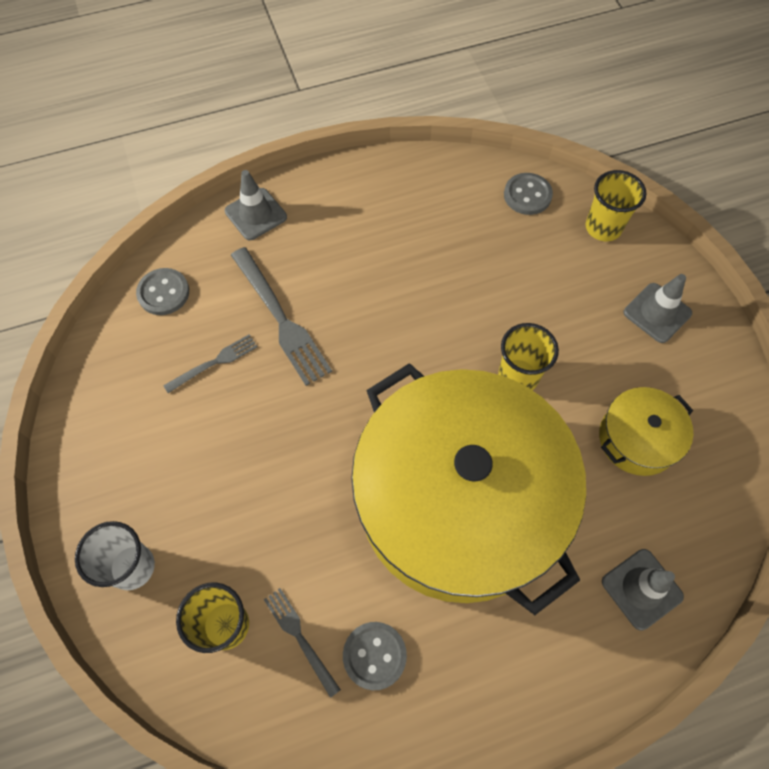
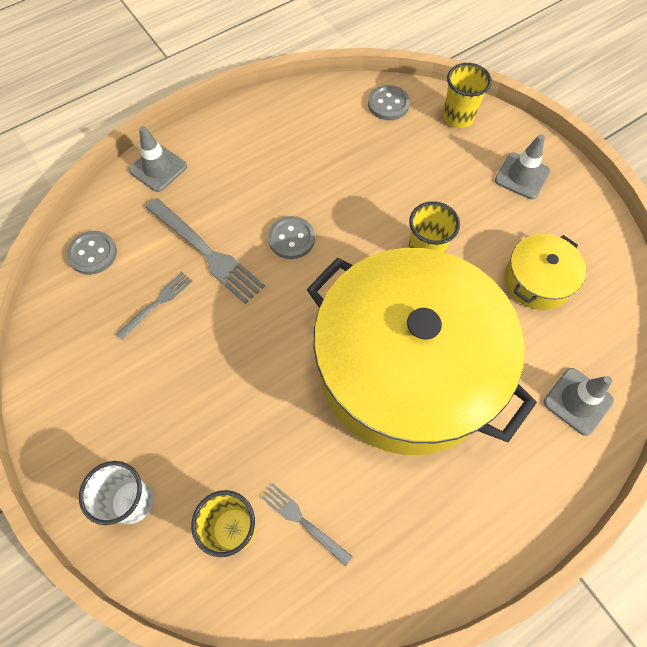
camera: 15 degrees left, 0 degrees up
(374, 655) = (373, 519): grey button -> grey button (291, 239)

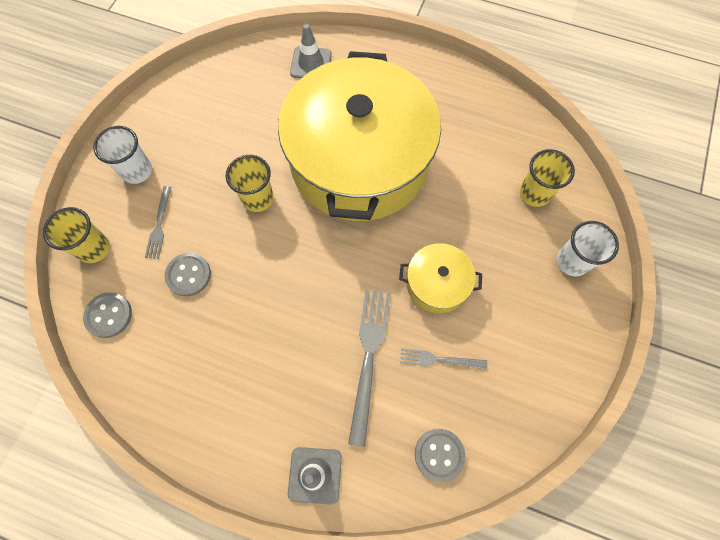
camera: 125 degrees left, 5 degrees up
(291, 239) = (310, 300): grey button -> grey button (188, 275)
(303, 521) = (498, 161): grey fork -> grey fork (159, 225)
(522, 176) = (137, 171): grey traffic cone -> white cup
(537, 280) = (234, 120): yellow pot -> yellow pot (437, 284)

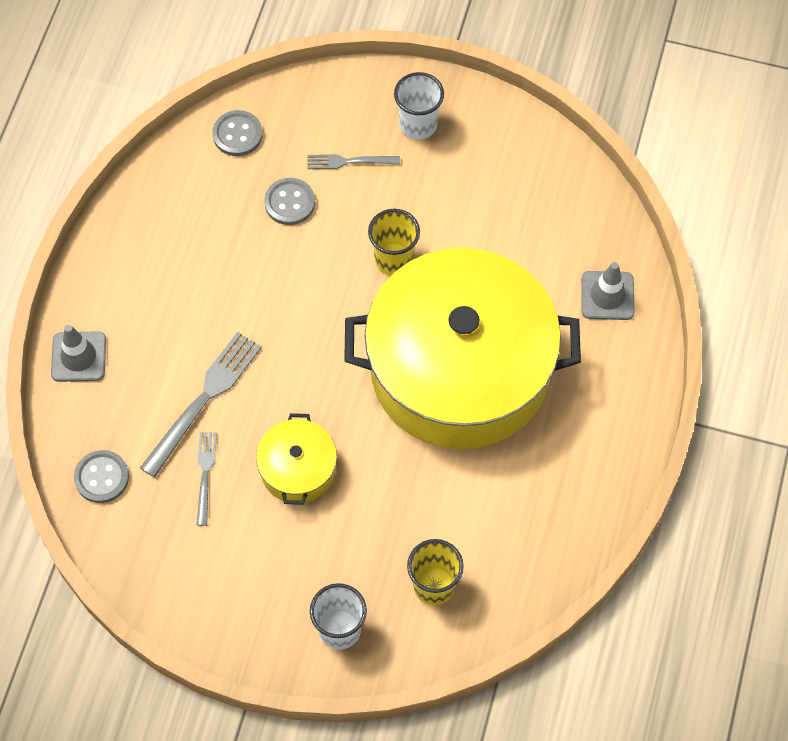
camera: 85 degrees right, 5 degrees down
(94, 248) = (314, 103): yellow cup -> none
(368, 357) = (204, 399): grey fork -> grey fork turned 60 degrees counterclockwise

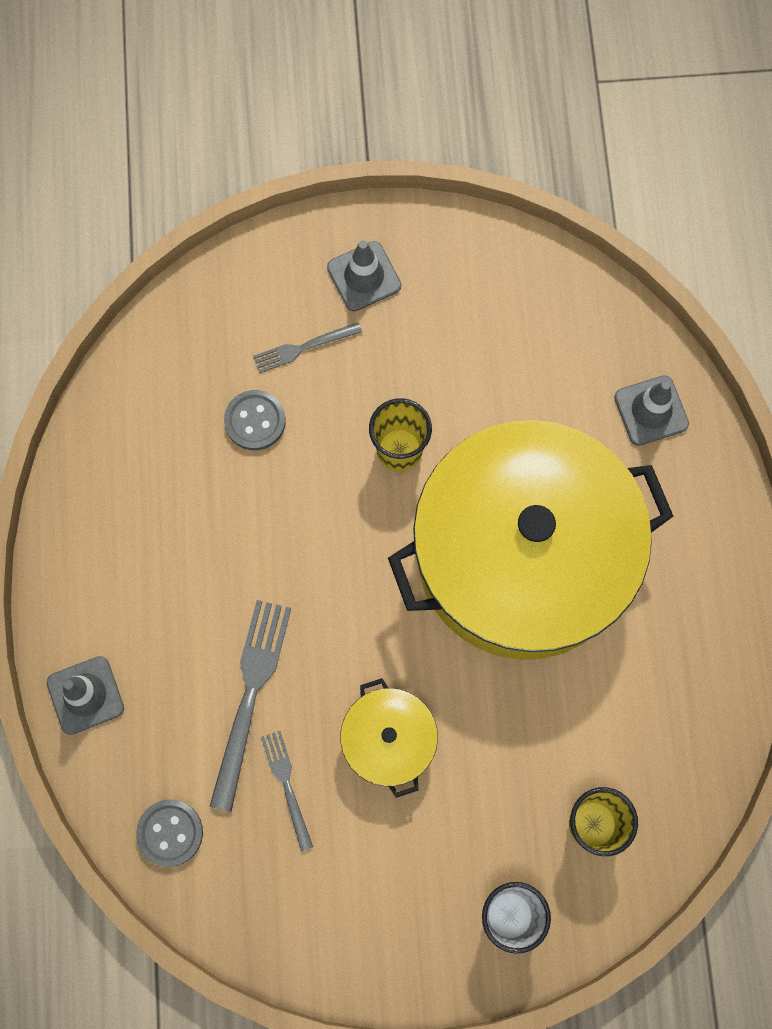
camera: 20 degrees left, 10 degrees up
(237, 134) = (163, 358): grey button -> none
(418, 125) = (364, 276): white cup -> grey traffic cone

